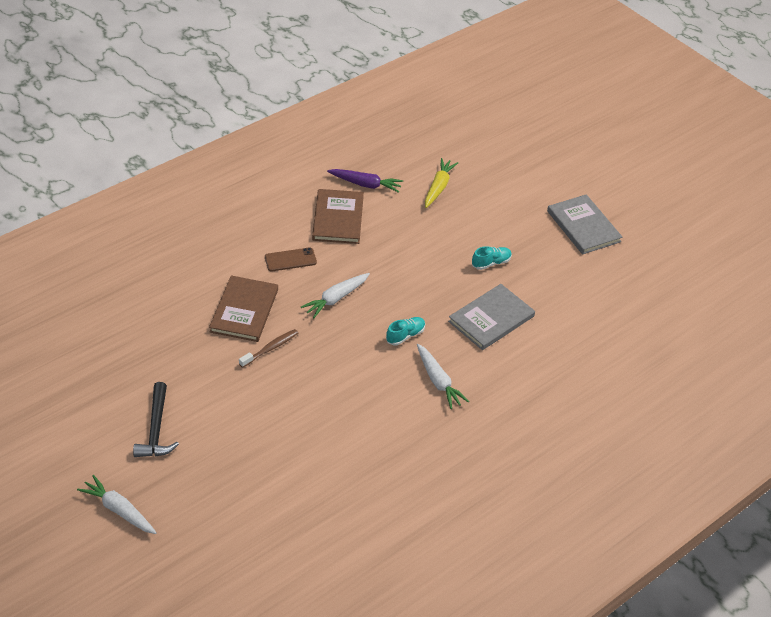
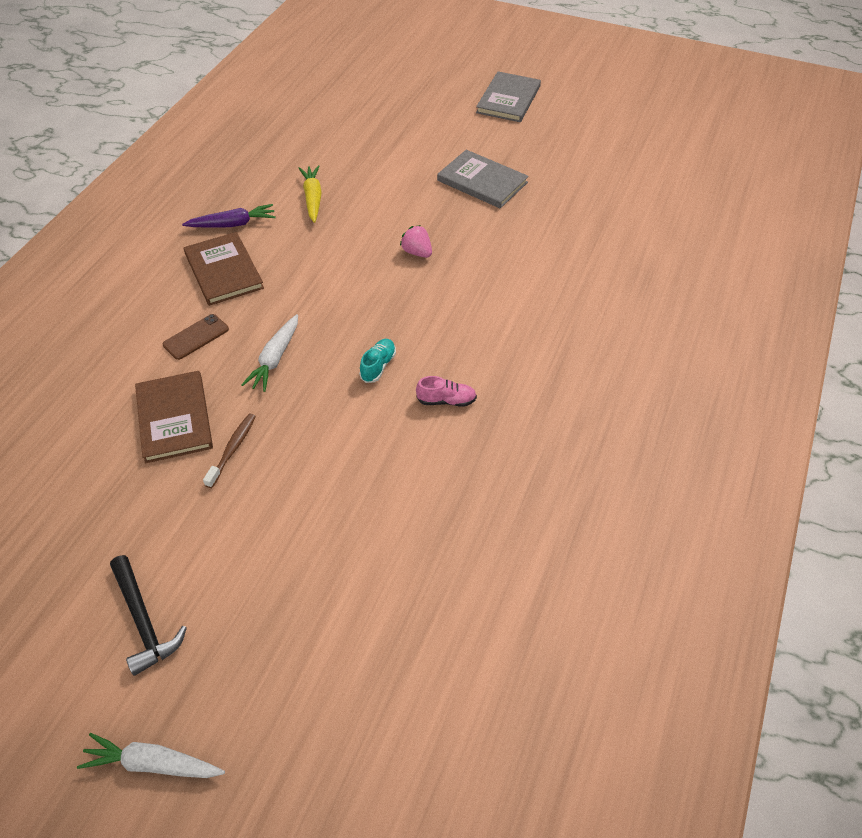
camera: 25 degrees left, 5 degrees up
(438, 381) = (446, 401): white carrot -> pink shoe
(491, 263) = (417, 252): turquoise shoe -> pink strawberry
(491, 319) = (456, 309): grey book -> grey book (508, 99)

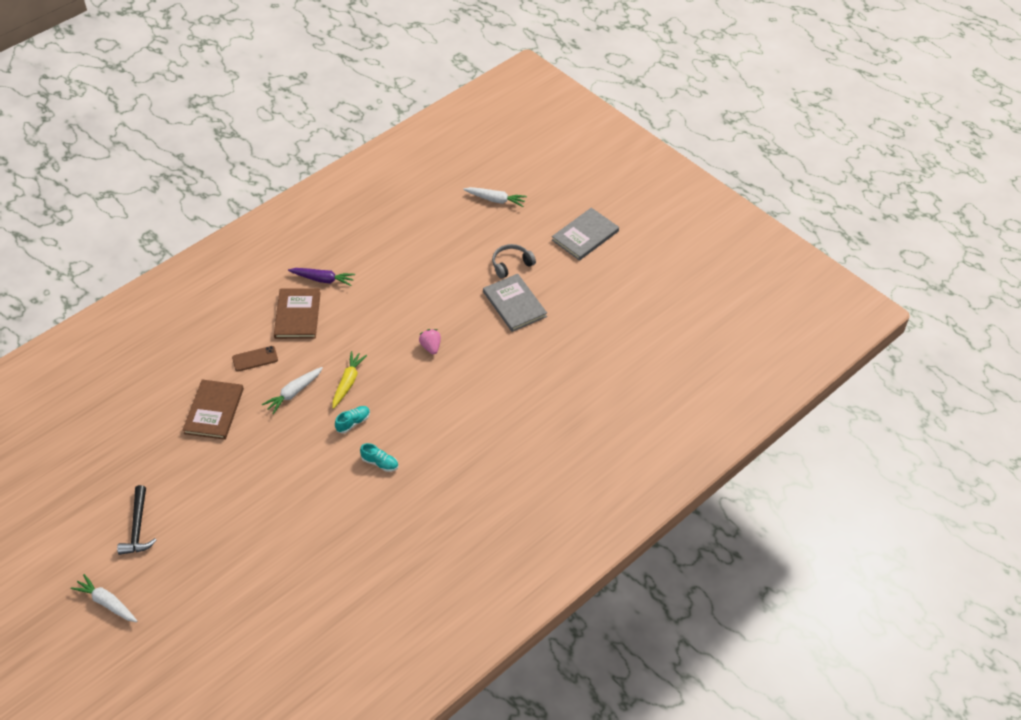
camera: 25 degrees right, 0 degrees up
(232, 449) = (236, 444): brown toothbrush -> none
(312, 198) = (387, 277): yellow carrot -> yellow carrot (348, 382)
(386, 94) = (495, 200): none -> white carrot
(446, 401) = (380, 463): pink shoe -> turquoise shoe
(449, 146) = (511, 264): none -> grey headphones

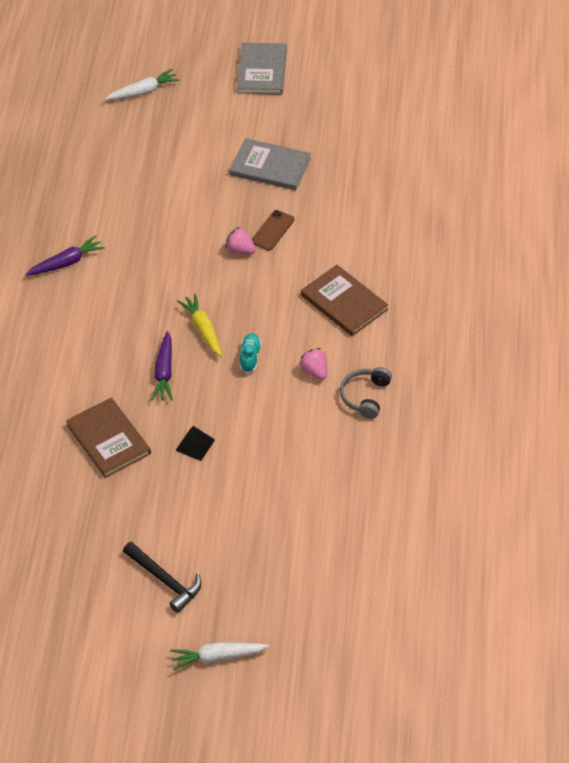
camera: 40 degrees left, 0 degrees up
(255, 359) = (90, 371): brown phone -> brown phone (272, 230)
(255, 454) = (195, 445): none -> black pyramid
(294, 393) = (164, 372): white carrot -> purple carrot
(297, 315) = (82, 308): brown book -> brown book (344, 302)
(380, 463) = (315, 371): turquoise shoe -> pink strawberry
(511, 264) = (226, 136): grey headphones -> grey headphones (365, 396)

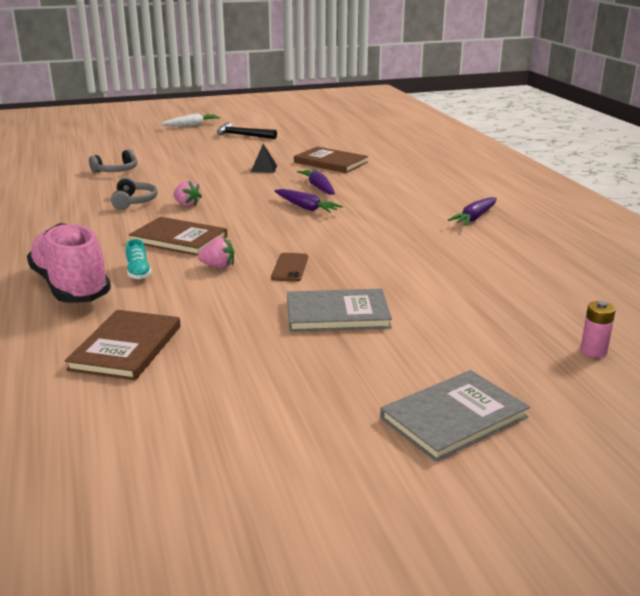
camera: 155 degrees right, 25 degrees down
(143, 91) = (593, 351): white carrot -> pink battery
(203, 329) = (306, 207): yellow carrot -> purple carrot
(240, 250) = (313, 250): pink strawberry -> pink strawberry (218, 266)
(250, 357) = (251, 202): turquoise shoe -> turquoise shoe (138, 272)
(262, 71) = (453, 417): grey book -> grey book turned 75 degrees clockwise
(367, 494) = (116, 171): none -> grey headphones
(417, 172) = (126, 348): none -> brown book
(445, 253) = (71, 286): none -> pink shoe

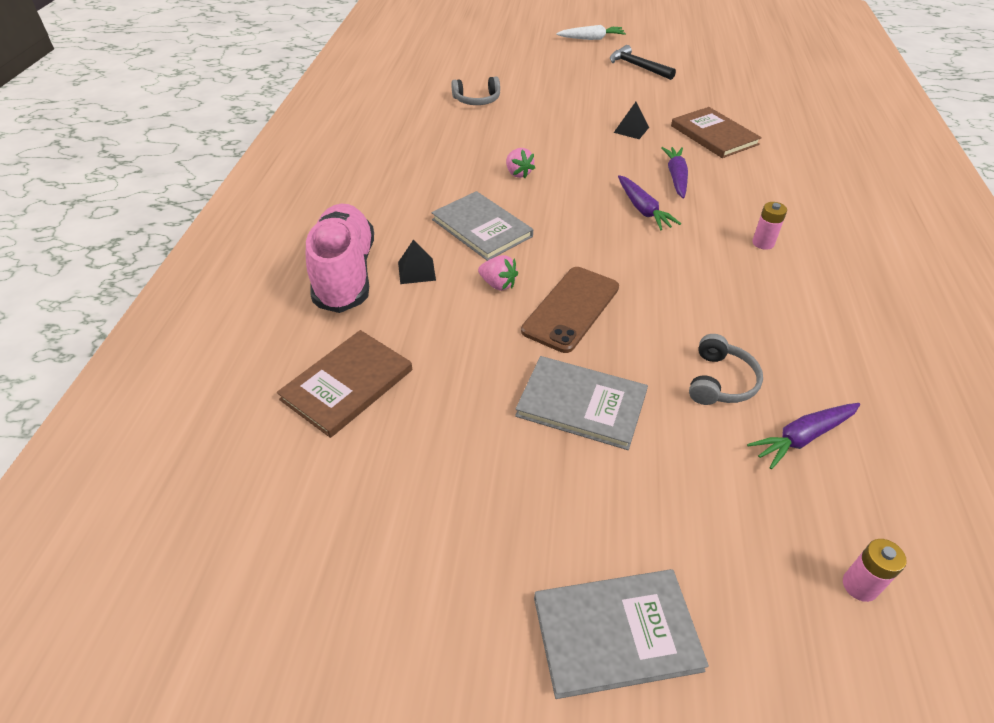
camera: 25 degrees right, 20 degrees up
(134, 201) = (469, 155): grey headphones -> grey headphones (720, 381)
(138, 272) = (416, 271): turquoise shoe -> black pyramid
(179, 239) = (482, 228): brown book -> grey book
(290, 268) = (571, 309): brown phone -> brown phone, size x1.67
(408, 209) = (763, 243): none -> pink battery
(474, 218) = (840, 281): purple carrot -> purple carrot (802, 438)

